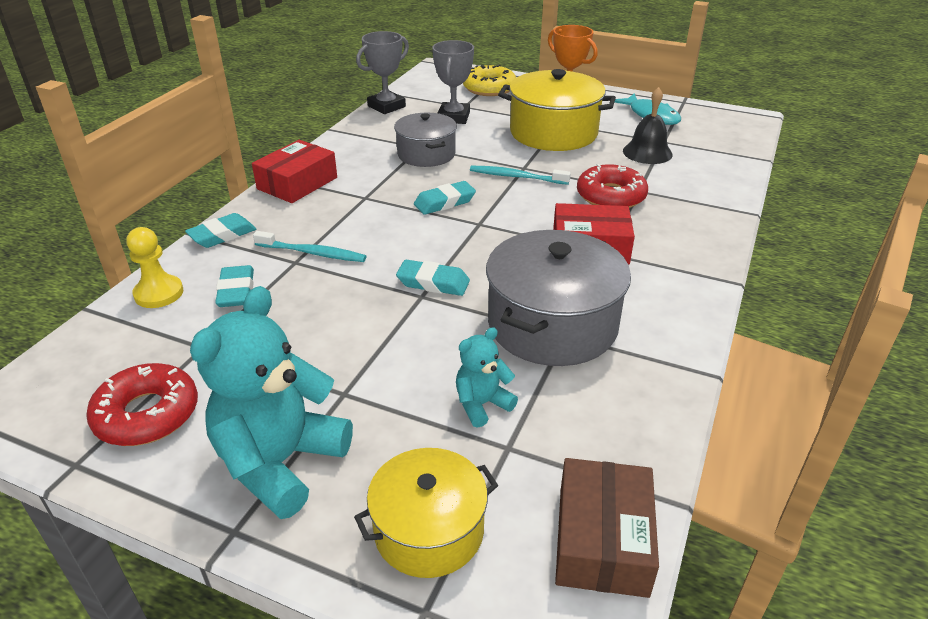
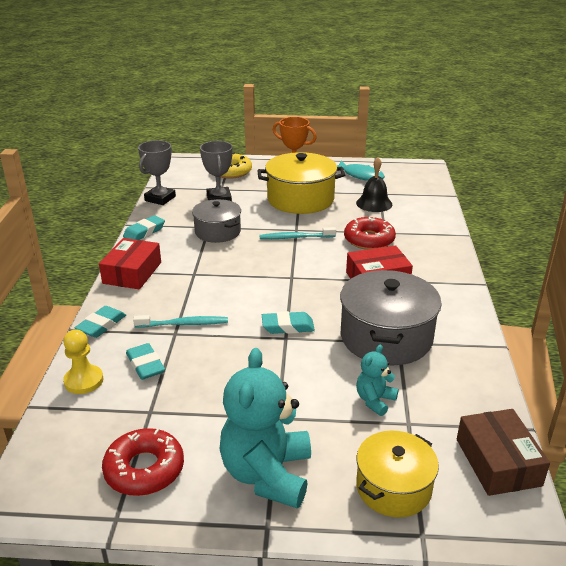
camera: 20 degrees left, 5 degrees down
(444, 202) = (256, 266): turquoise eraser -> turquoise eraser (144, 232)

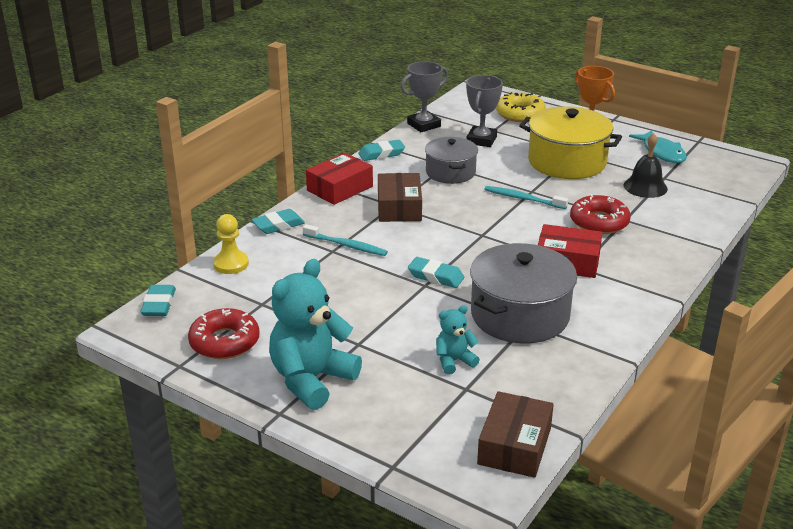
camera: 30 degrees right, 0 degrees up
(145, 365) = (287, 268): turquoise eraser -> turquoise eraser (159, 304)
(201, 274) = (399, 207): none -> brown box
(393, 487) = (403, 427): yellow pot -> none

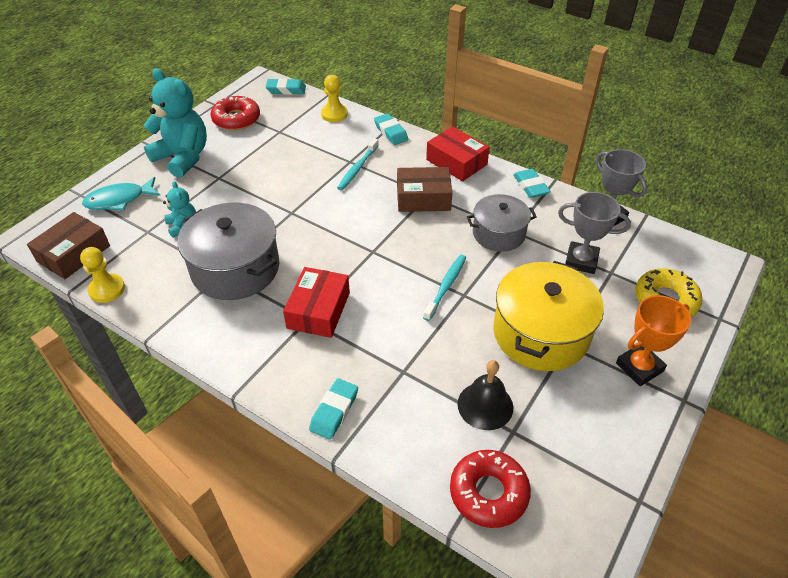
camera: 90 degrees right, 15 degrees up
(436, 276) = (303, 219): turquoise eraser -> turquoise eraser (334, 411)
(514, 446) = (74, 254): brown box -> brown box turned 75 degrees counterclockwise
(570, 404) = (107, 289): none -> yellow pawn
(599, 222) = (397, 346): red donut -> red donut (488, 492)
(662, 153) = (588, 443): turquoise fish -> turquoise fish (119, 200)

